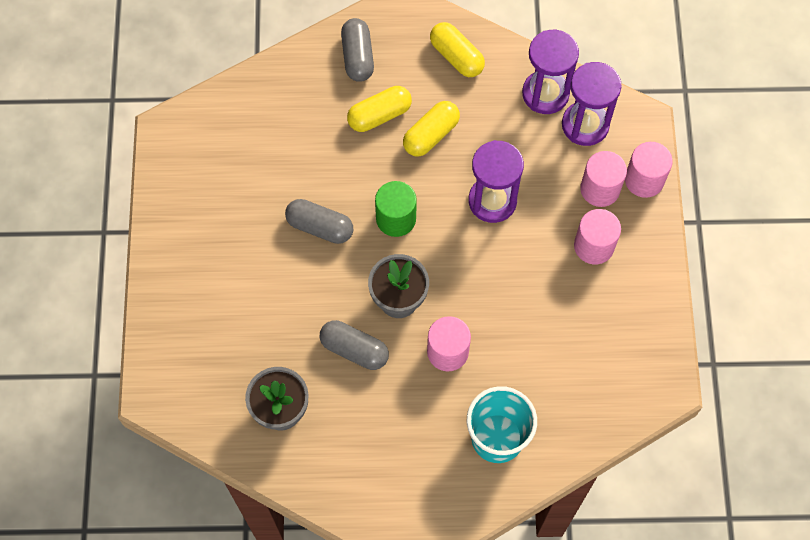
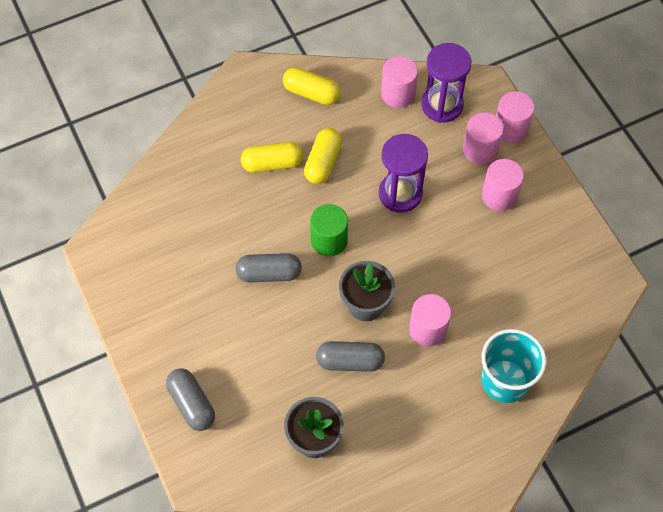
camera: 25 degrees left, 5 degrees down
(357, 57) = (230, 125): grey capsule -> grey capsule (192, 404)
(379, 115) = (272, 164): yellow capsule -> yellow capsule turned 45 degrees clockwise
(545, 94) = (398, 94): purple hourglass -> pink cylinder

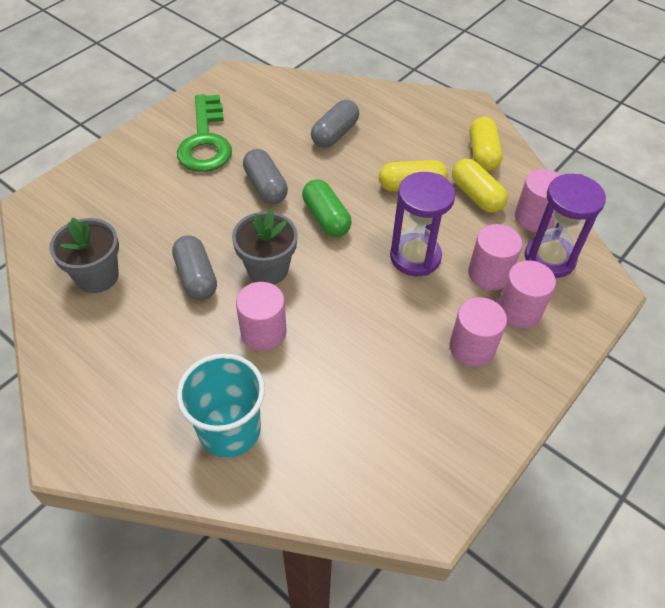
camera: 65 degrees right, 10 degrees down
(183, 304) = (205, 141): none -> green key
(192, 404) = (107, 178): grey capsule -> grey capsule (335, 134)
(272, 164) = (385, 152): yellow capsule -> yellow capsule (476, 196)
(329, 240) = (326, 218): green cylinder -> green capsule
(510, 129) = (568, 331): pink cylinder -> pink cylinder (489, 274)

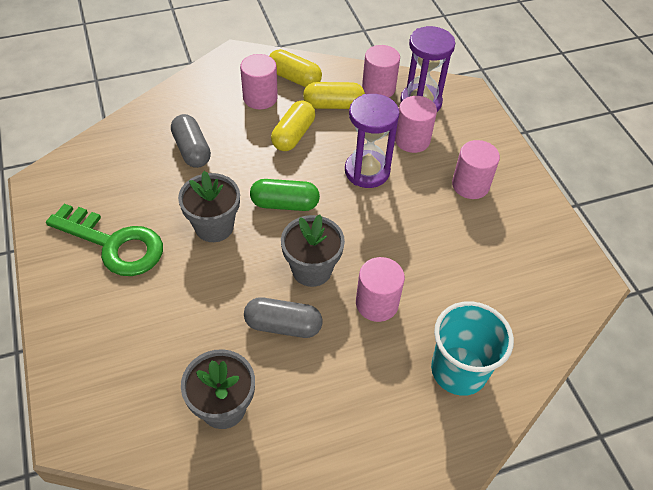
camera: 60 degrees left, 0 degrees up
(265, 186) = (214, 227): grey capsule -> grey flower pot
(519, 310) = (454, 143): pink cylinder -> pink cylinder (260, 98)

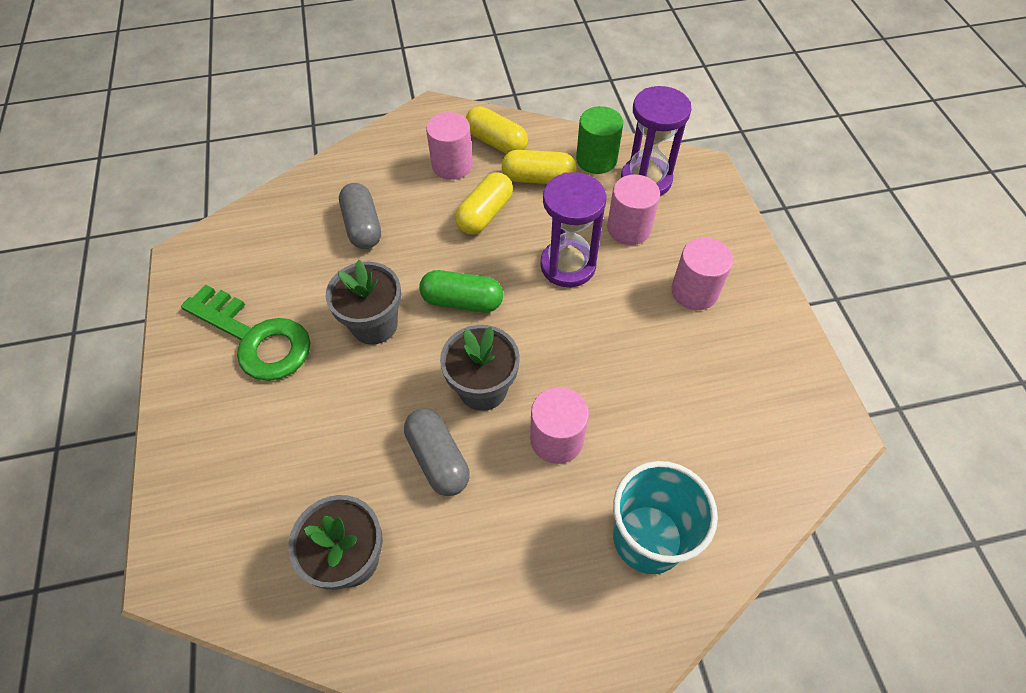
camera: 10 degrees right, 5 degrees up
(283, 325) = (438, 458): grey capsule -> grey capsule turned 45 degrees clockwise
(378, 88) = (596, 159): pink cylinder -> green cylinder

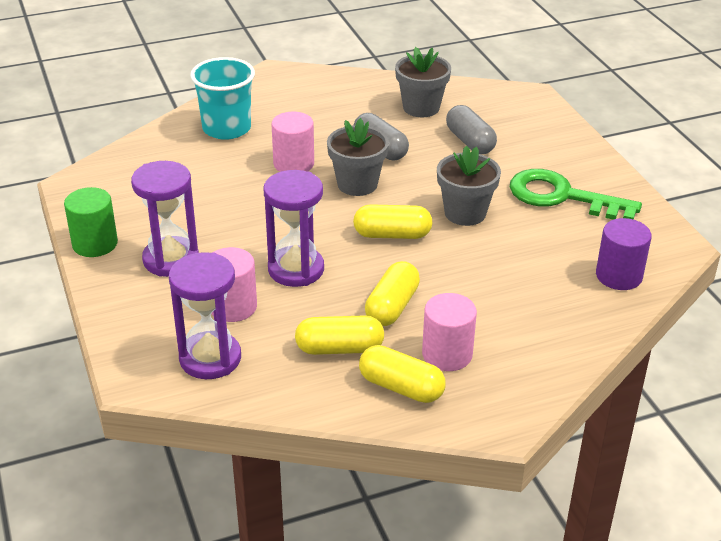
camera: 170 degrees right, 20 degrees down
(266, 226) = (618, 276): none -> purple cylinder
(363, 226) = (518, 284): grey capsule -> grey capsule (470, 142)
(462, 301) = (392, 235): green capsule -> yellow capsule
(596, 159) = (271, 377): green cylinder -> green cylinder (95, 244)
(694, 291) = (171, 259): pink cylinder -> purple hourglass

